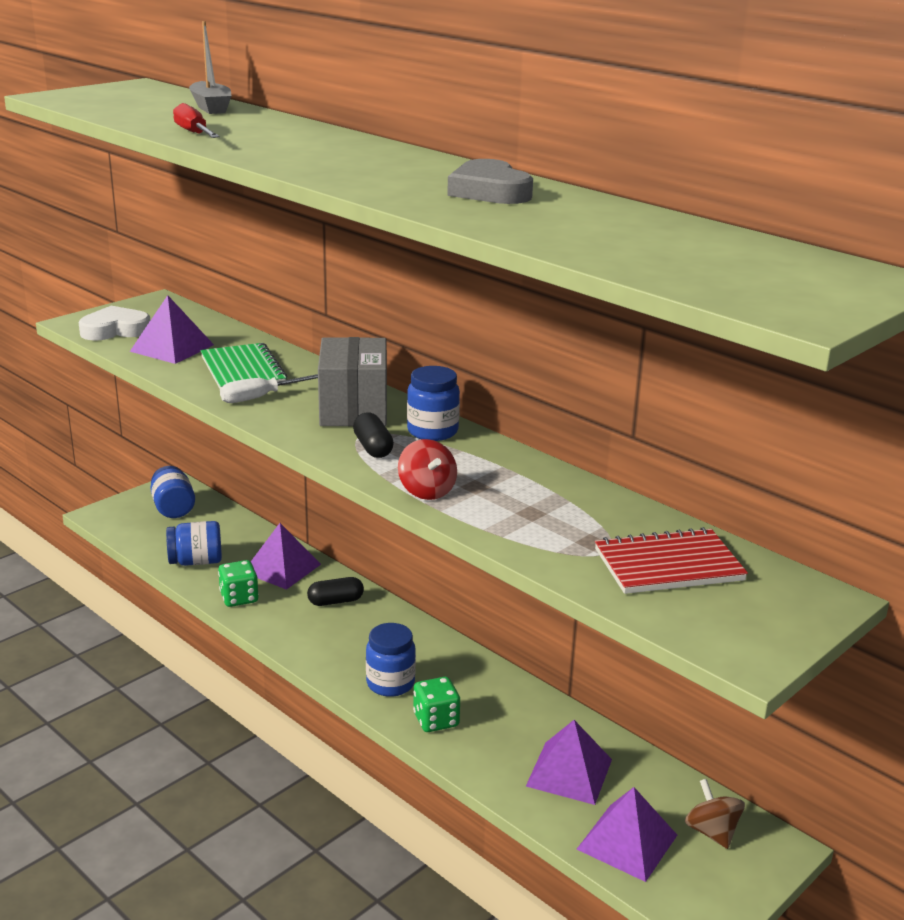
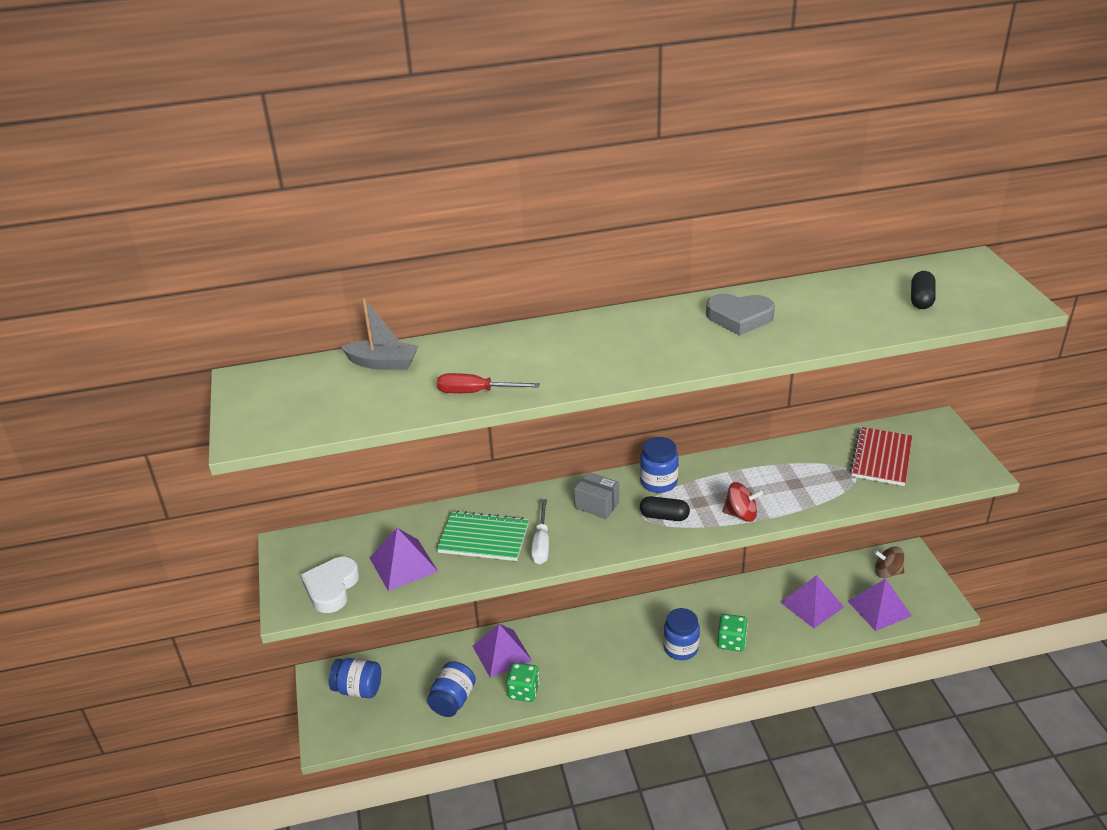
camera: 55 degrees left, 10 degrees up
(335, 601) = (567, 639): black capsule -> black capsule (921, 299)
(353, 409) = (597, 505): grey box -> grey box, size x0.57

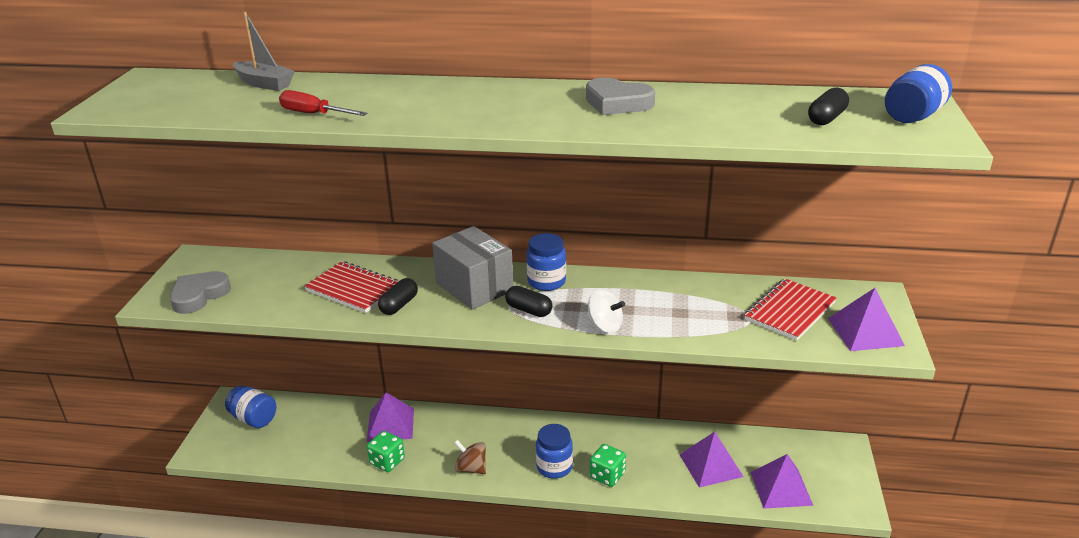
camera: 20 degrees right, 5 degrees down
(331, 588) = (199, 295): white heart -> grey heart
(403, 564) = (270, 292): purple pyramid -> purple pyramid (865, 332)
(453, 700) = (322, 451): blue jar -> blue jar (913, 116)
(483, 538) = (353, 289): green notebook -> red notebook
(541, 543) = (399, 305): white screwdriver -> black capsule
(597, 505) = (474, 287): grey box -> grey box, size x1.76
(741, 514) = (605, 326): red spinning top -> white spinning top
(887, 572) = (810, 457): brown spinning top -> brown spinning top (471, 468)

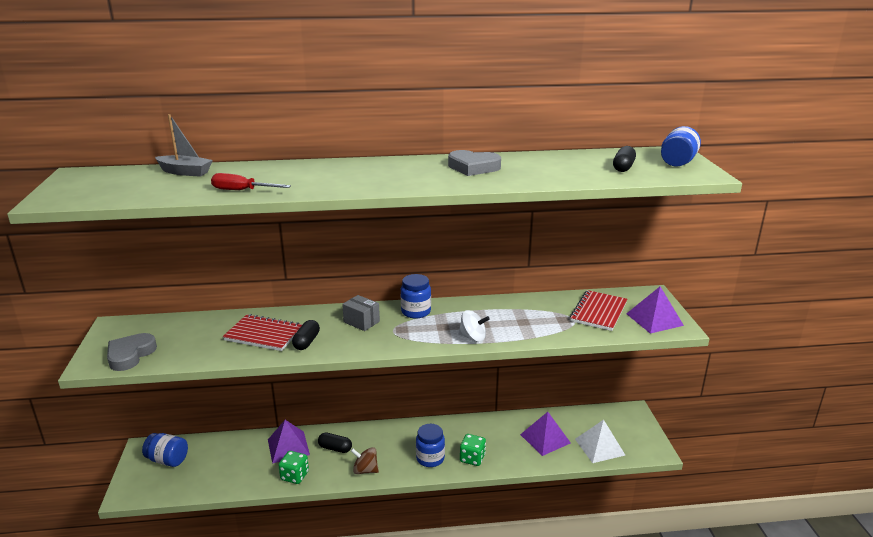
camera: 15 degrees left, 5 degrees down
(474, 287) = (361, 322): grey box -> grey box, size x0.57
(529, 310) = (411, 333): black capsule -> black capsule (335, 448)
(781, 488) = (599, 447): purple pyramid -> white pyramid

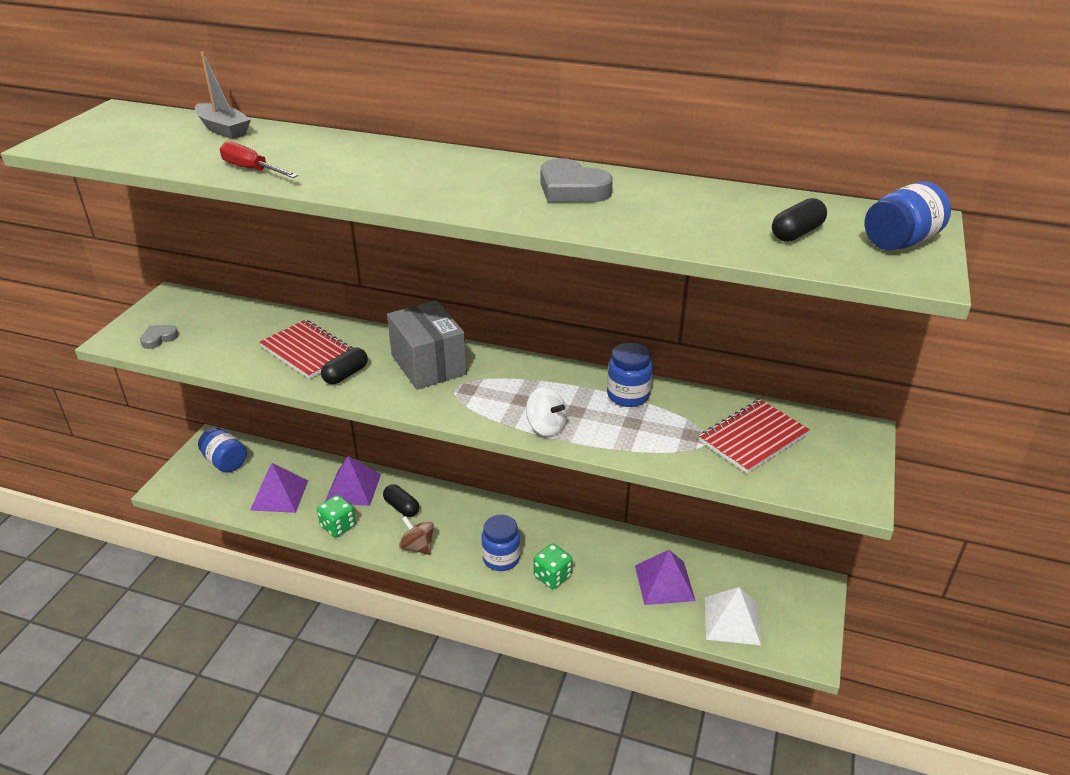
camera: 25 degrees right, 10 degrees up
(130, 355) = (159, 338): grey heart -> grey heart, size x0.59
(361, 322) = (428, 365): grey box -> grey box, size x1.76
(416, 312) = (504, 369): blue jar -> blue jar (628, 395)
(654, 319) = (829, 474): purple pyramid -> purple pyramid (279, 495)

